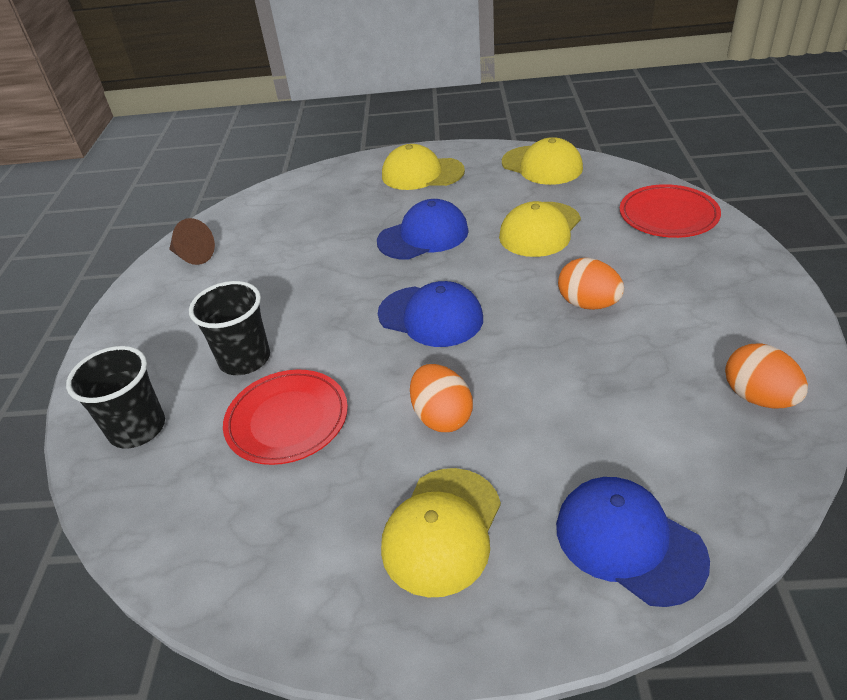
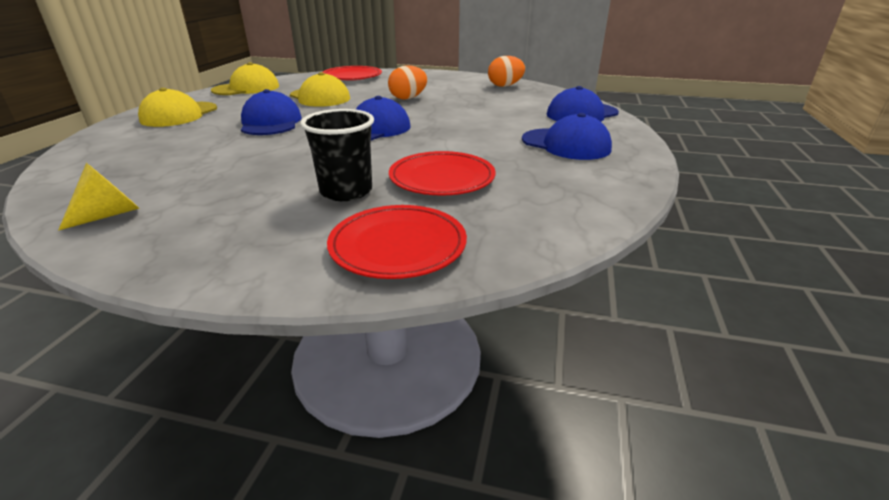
camera: 80 degrees left, 10 degrees down
(137, 428) = (398, 246): black cup -> red plate
(193, 256) = (110, 214): brown cone -> yellow cone
(442, 417) = (475, 136): orange egg -> none
(442, 530) = (566, 144): yellow cap -> blue cap

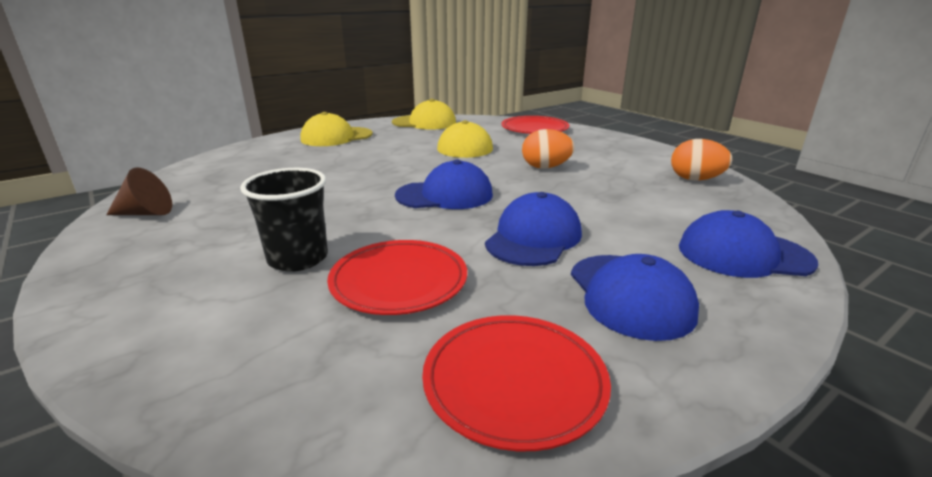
camera: 40 degrees right, 5 degrees down
(110, 214) = (146, 213): yellow cone -> brown cone
(271, 122) = (380, 162): blue cap -> blue cap (533, 238)
(398, 246) = (216, 345): red plate -> red plate (514, 382)

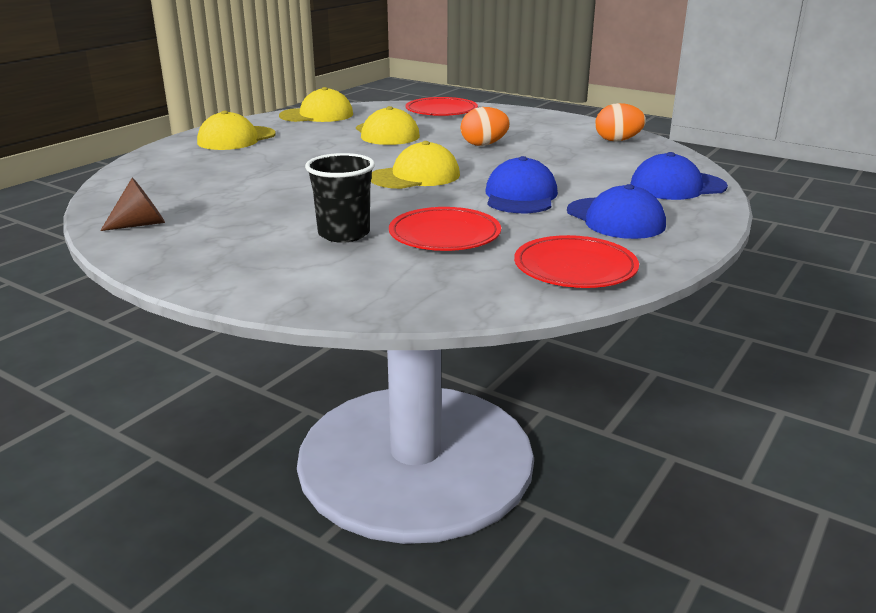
camera: 20 degrees left, 0 degrees up
(445, 195) = (415, 176): blue cap -> yellow cap

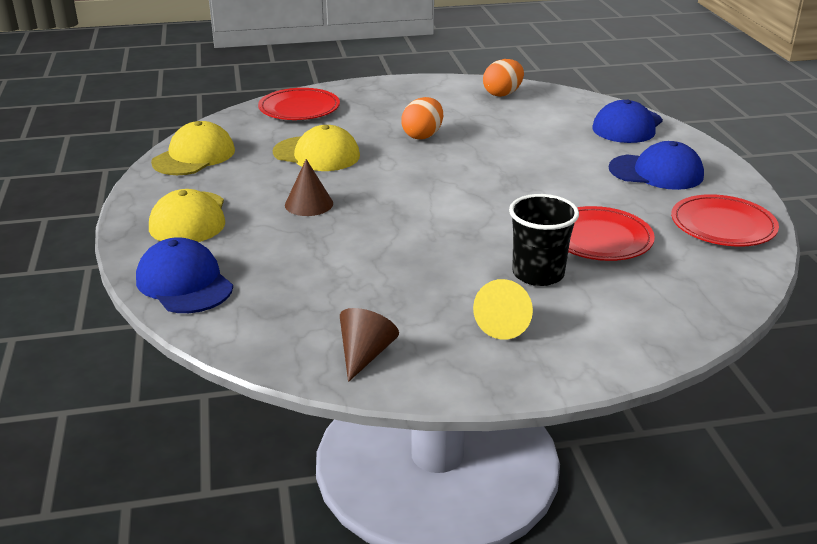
camera: 45 degrees left, 5 degrees up
(247, 246) = (504, 324): none -> yellow cone
(313, 153) = (309, 204): none -> brown cone
(415, 176) = (451, 192): yellow cap -> none
(520, 196) = (563, 178): blue cap -> blue cap (184, 283)

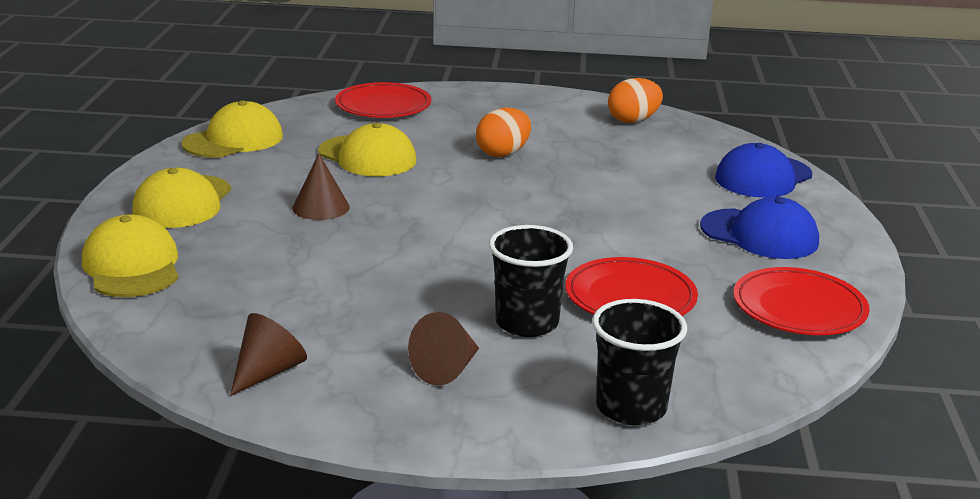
camera: 15 degrees right, 5 degrees down
(184, 283) = (132, 266): blue cap -> yellow cap
(504, 324) = (447, 369): yellow cone -> brown cone
(661, 328) = (631, 408): none -> black cup

